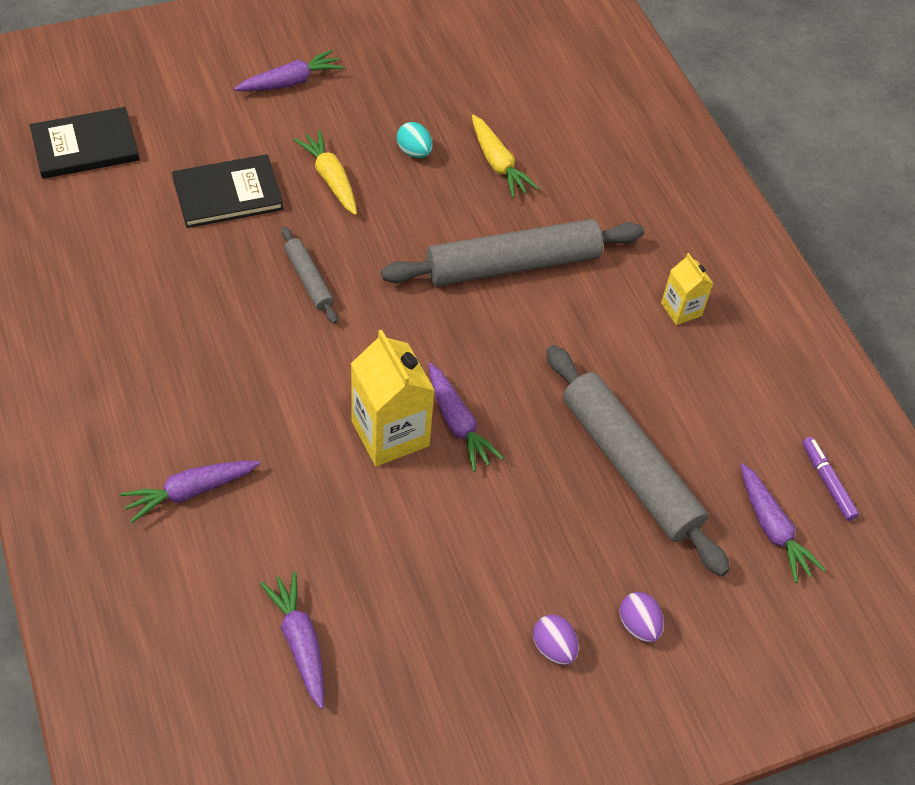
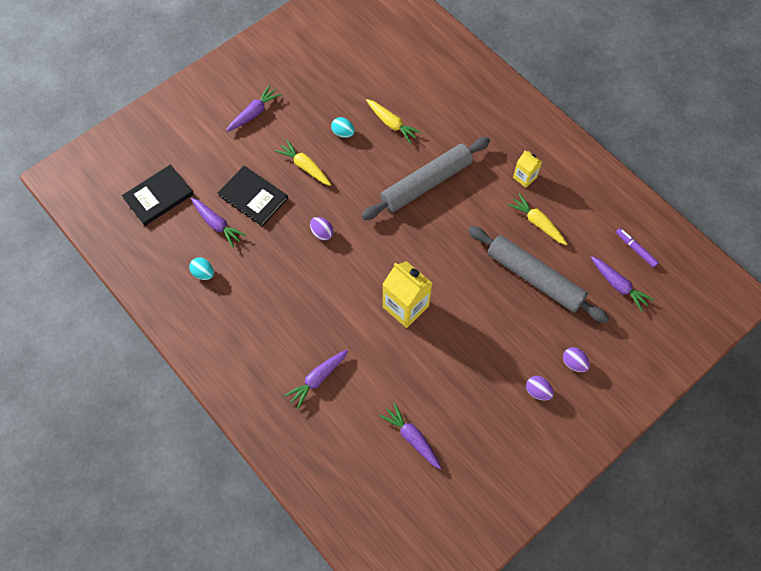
camera: 15 degrees left, 10 degrees up
(94, 274) = (203, 273): none -> turquoise egg
(228, 194) = (253, 197): black book -> black book turned 75 degrees clockwise
(309, 280) = (322, 233): grey rolling pin -> purple egg
(458, 423) = (438, 287): purple carrot -> purple carrot (217, 224)
(672, 384) = (537, 223): none -> yellow carrot

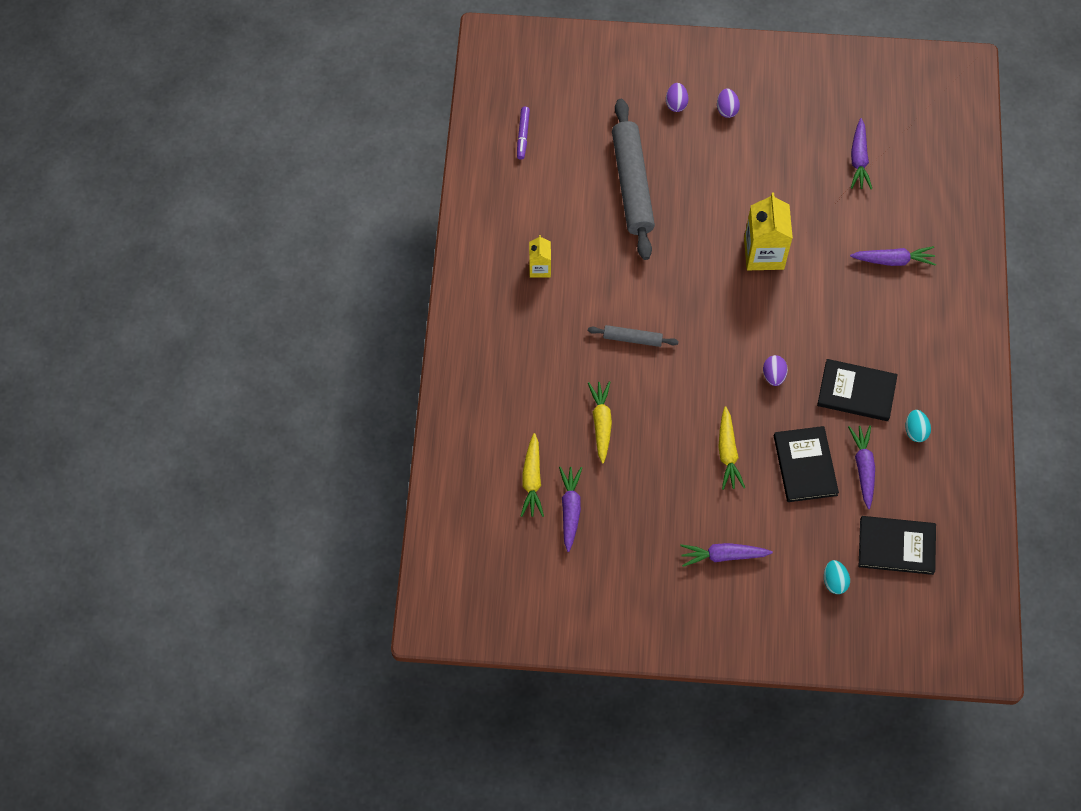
camera: 135 degrees left, 0 degrees up
(262, 267) = (856, 391): none -> black book
(343, 133) = (657, 455): turquoise egg -> turquoise egg (834, 581)
(426, 183) = (632, 339): grey rolling pin -> grey rolling pin, size x0.48
(537, 223) = (576, 223): yellow carrot -> yellow carrot (532, 480)
(618, 285) = (572, 123): purple carrot -> purple carrot (570, 509)

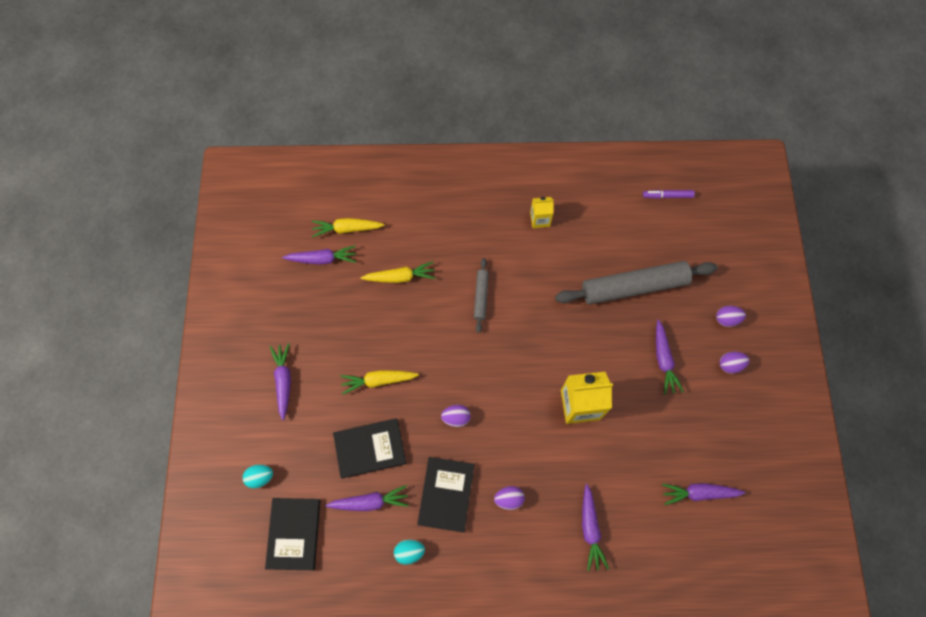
camera: 85 degrees right, 5 degrees up
(718, 169) = (663, 360): none -> purple carrot
(862, 332) = (509, 499): none -> purple egg

